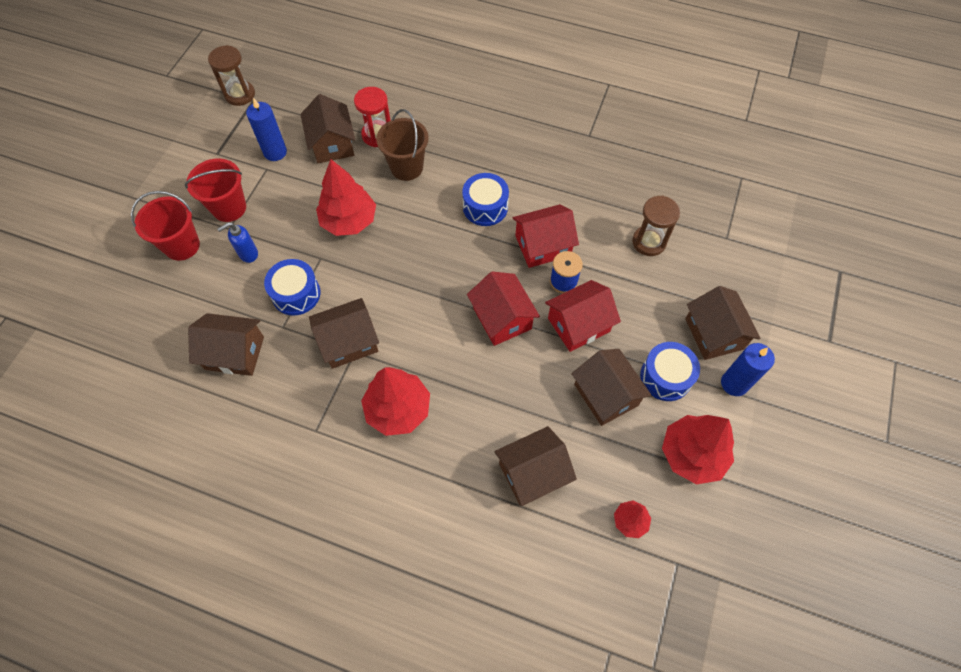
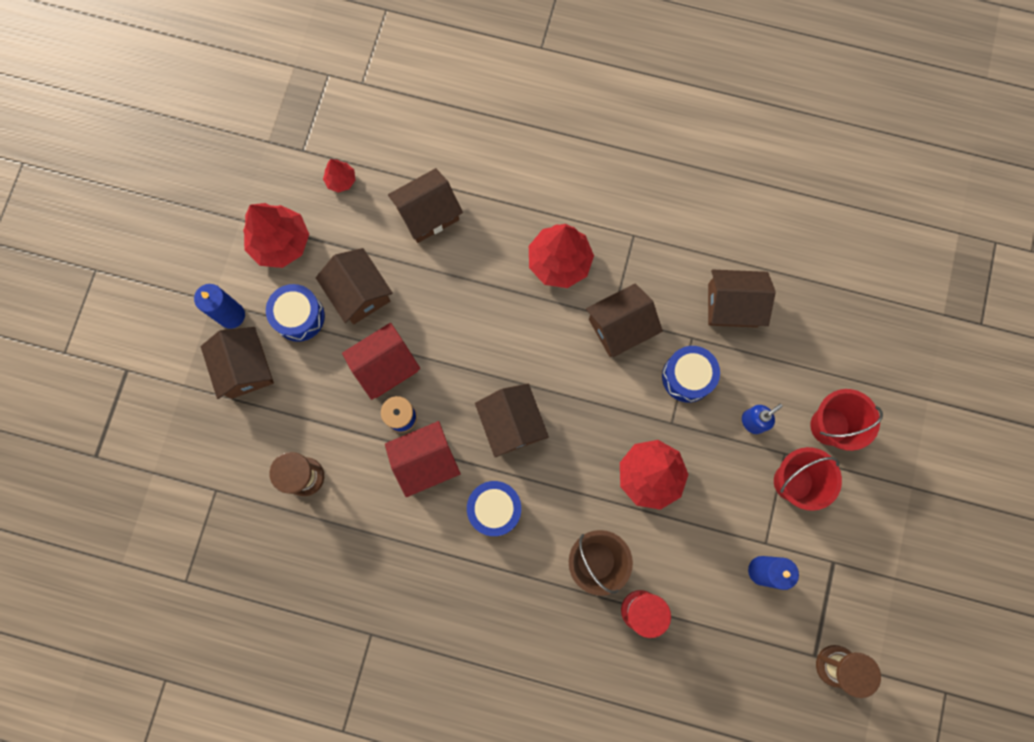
camera: 175 degrees right, 15 degrees up
(332, 144) = (694, 590): brown house -> brown house (511, 424)
(502, 318) = (465, 367): red house -> none

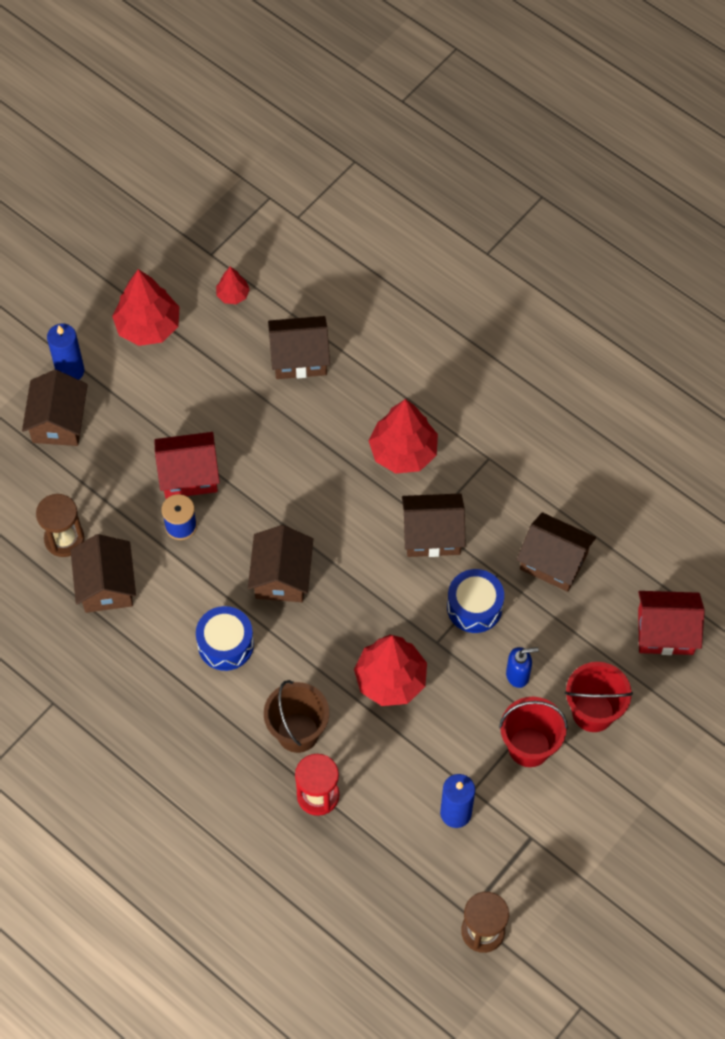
camera: 25 degrees right, 15 degrees down
(299, 316) = (131, 398): blue drum -> none
(359, 293) = (198, 400): brown house -> brown house (106, 585)
(425, 461) = (183, 574): red house -> red house (665, 632)

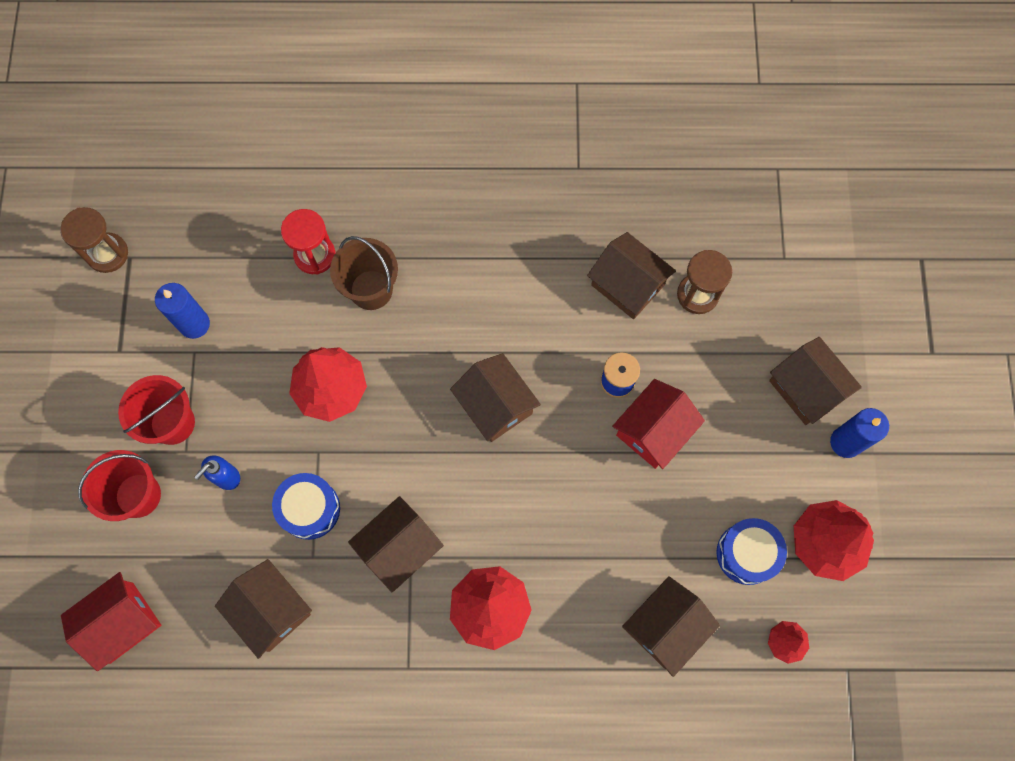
camera: 140 degrees right, 10 degrees up
(225, 644) = (489, 313): blue drum -> blue drum (747, 553)
(553, 561) = (271, 610): brown house -> brown house turned 60 degrees clockwise

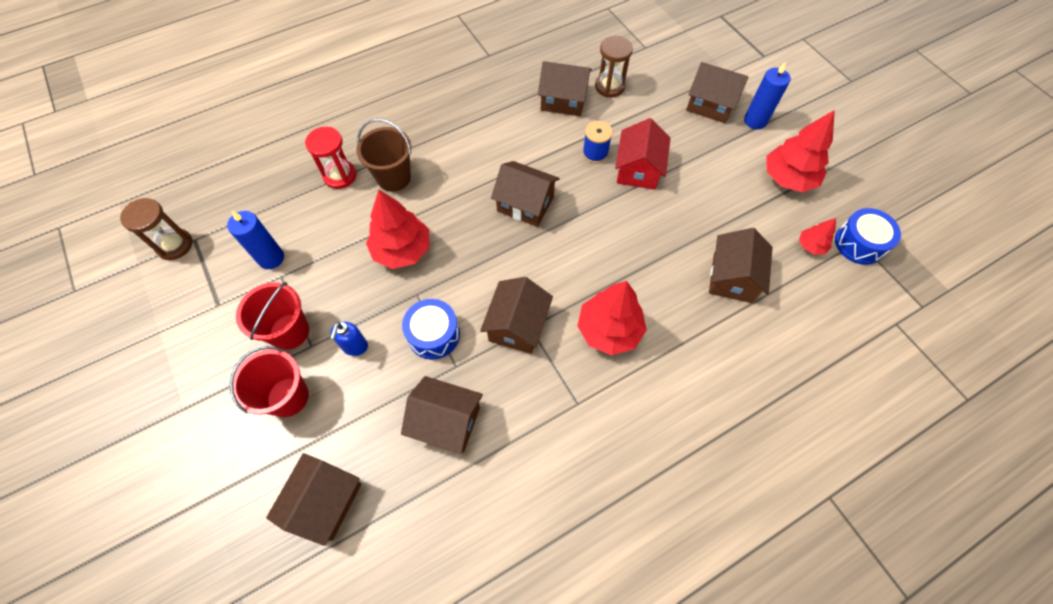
camera: 30 degrees left, 10 degrees down
(121, 622) = (325, 501): red house -> brown house
(747, 553) = (747, 208): blue drum -> blue drum (859, 243)

